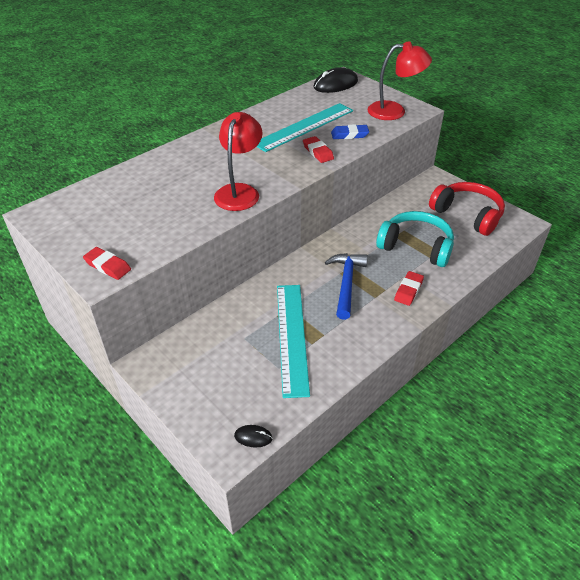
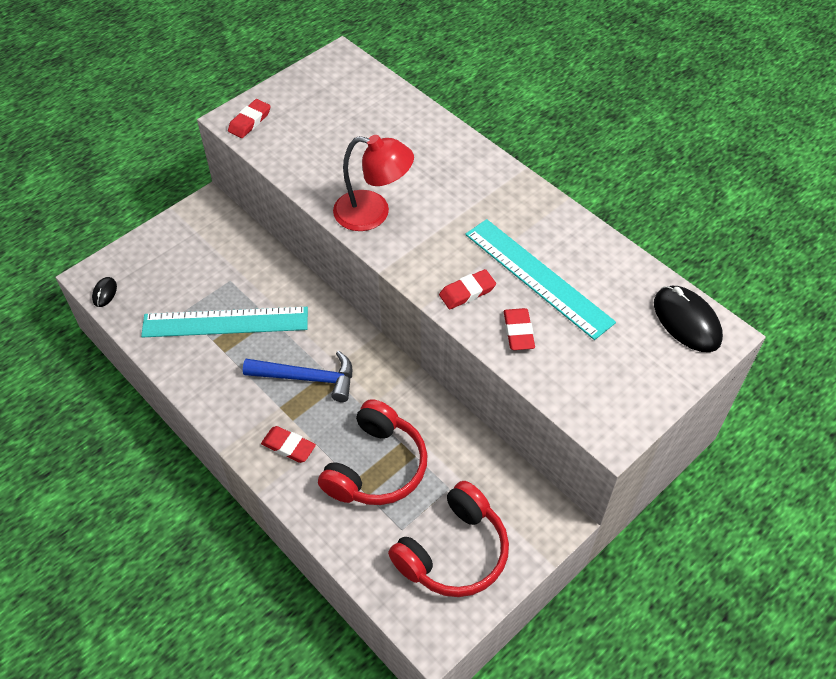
camera: 90 degrees right, 10 degrees up
(349, 135) = (518, 332): blue eraser -> red eraser
(394, 111) = (601, 398): red lamp -> none
(416, 247) = (376, 467): turquoise headphones -> red headphones

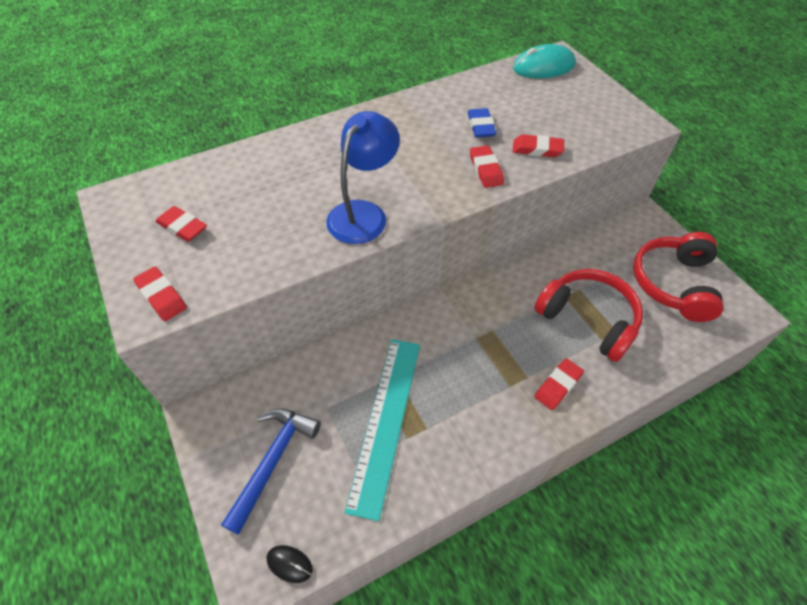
camera: 75 degrees left, 0 degrees up
(307, 378) = (479, 355): blue hammer -> blue hammer (273, 461)
(321, 107) = (182, 227): none -> red eraser
(373, 213) = (363, 213): red lamp -> blue lamp
(454, 552) = (673, 283): red headphones -> red headphones turned 135 degrees counterclockwise
(538, 277) = (481, 126): turquoise ruler -> blue eraser
(687, 321) = (543, 67): black mouse -> turquoise mouse

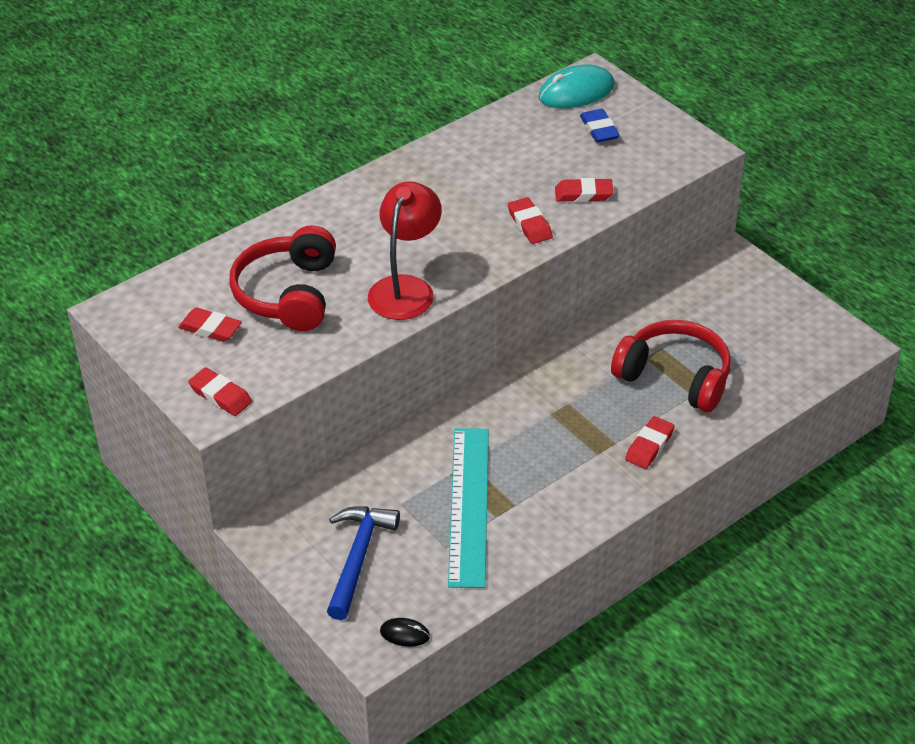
camera: 10 degrees left, 10 degrees down
(363, 213) = (406, 288): blue lamp -> red lamp
(481, 126) = (514, 175): blue eraser -> blue eraser (599, 129)
(673, 283) = (769, 326): red headphones -> red headphones (288, 294)

